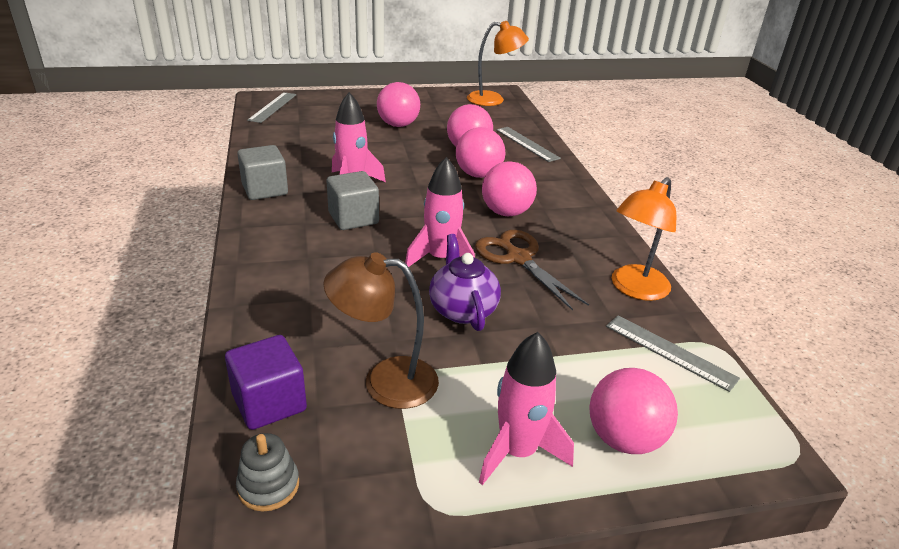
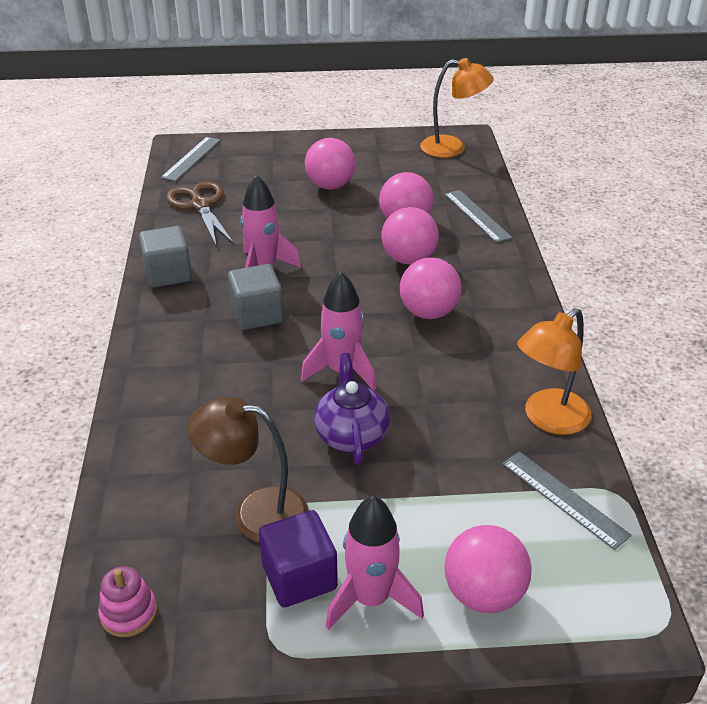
camera: 10 degrees right, 5 degrees up
(268, 486) = (129, 613): grey stacking toy -> pink stacking toy
(269, 402) = (140, 528): purple cube -> purple cube (299, 577)
(518, 258) = (427, 373): brown scissors -> brown scissors (200, 205)

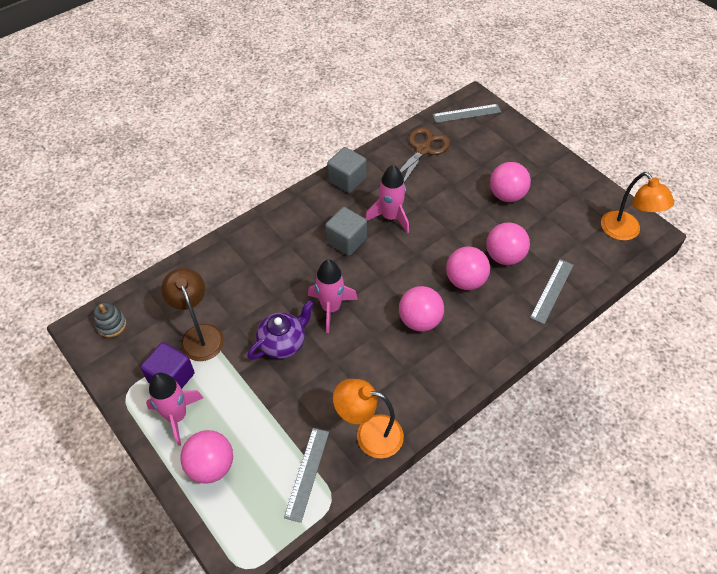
camera: 55 degrees right, 15 degrees up
(129, 613) = (111, 325): pink stacking toy -> grey stacking toy

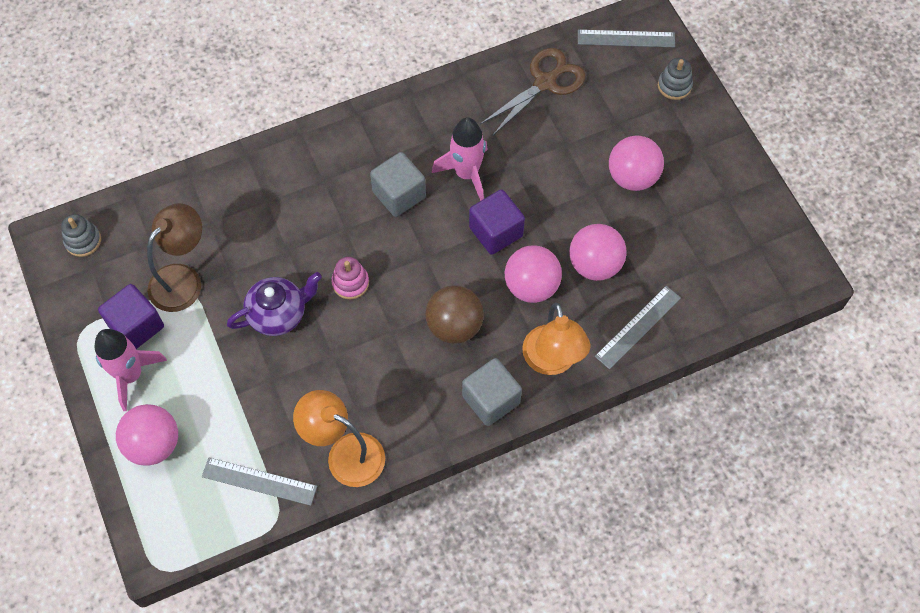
camera: 15 degrees right, 10 degrees up
(199, 334) = (183, 279): brown lamp -> brown lamp turned 45 degrees clockwise
(307, 473) = (259, 481): grey ruler -> grey ruler turned 75 degrees clockwise
(331, 308) = (350, 283): pink rocket -> pink stacking toy
(347, 180) = (428, 106): grey cube -> grey cube (491, 400)
(419, 320) = (454, 326): pink ball -> brown ball
(425, 250) = (496, 232): none -> purple cube
(510, 134) = (674, 85): none -> grey stacking toy
(625, 232) = (771, 268): orange lamp -> orange lamp (552, 361)

